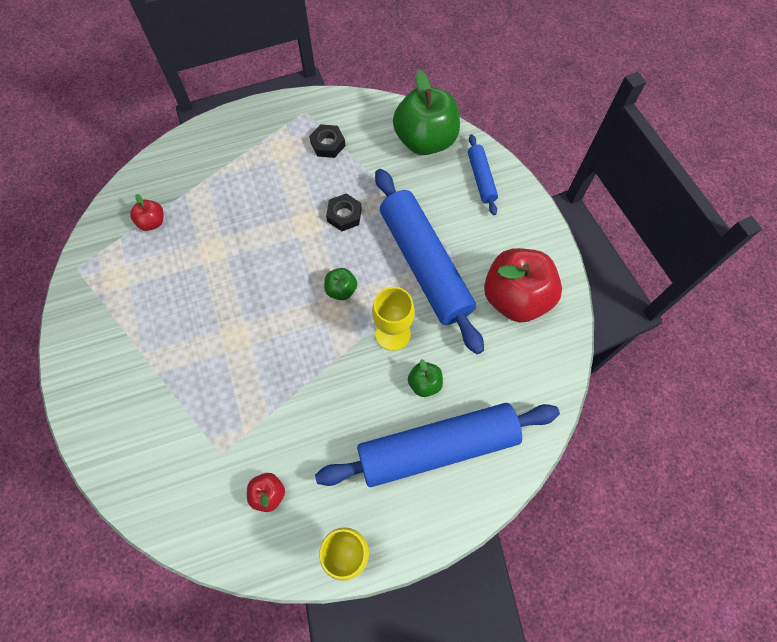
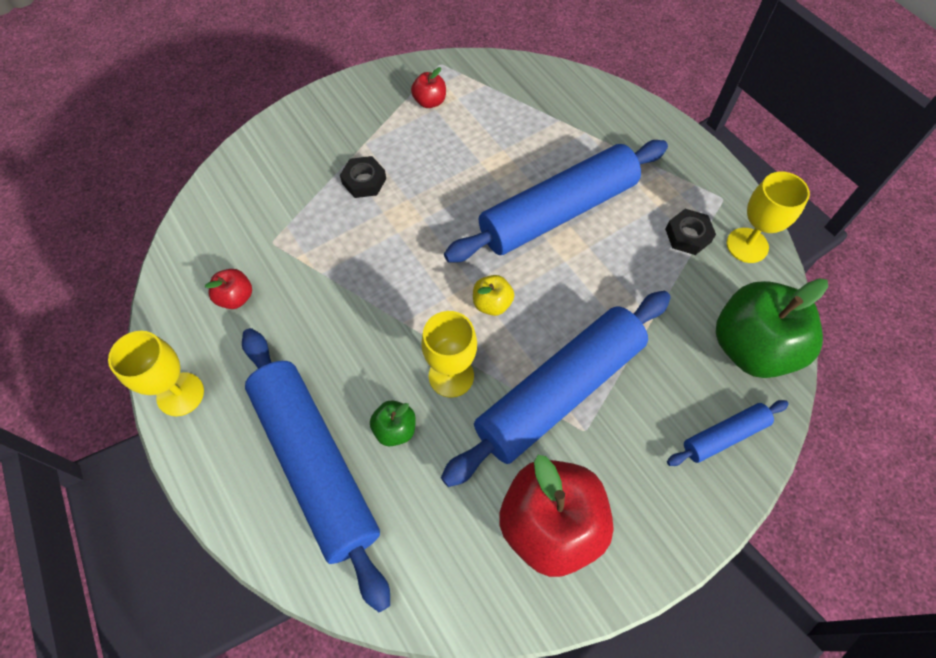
camera: 75 degrees right, 5 degrees down
(152, 222) = (513, 104): red apple -> red apple (430, 102)
(275, 221) = (557, 212): none -> blue rolling pin
(341, 290) = (492, 303): green apple -> yellow apple
(344, 215) = (594, 280): black nut -> black nut (364, 181)
(348, 112) = (747, 245): none -> yellow goblet

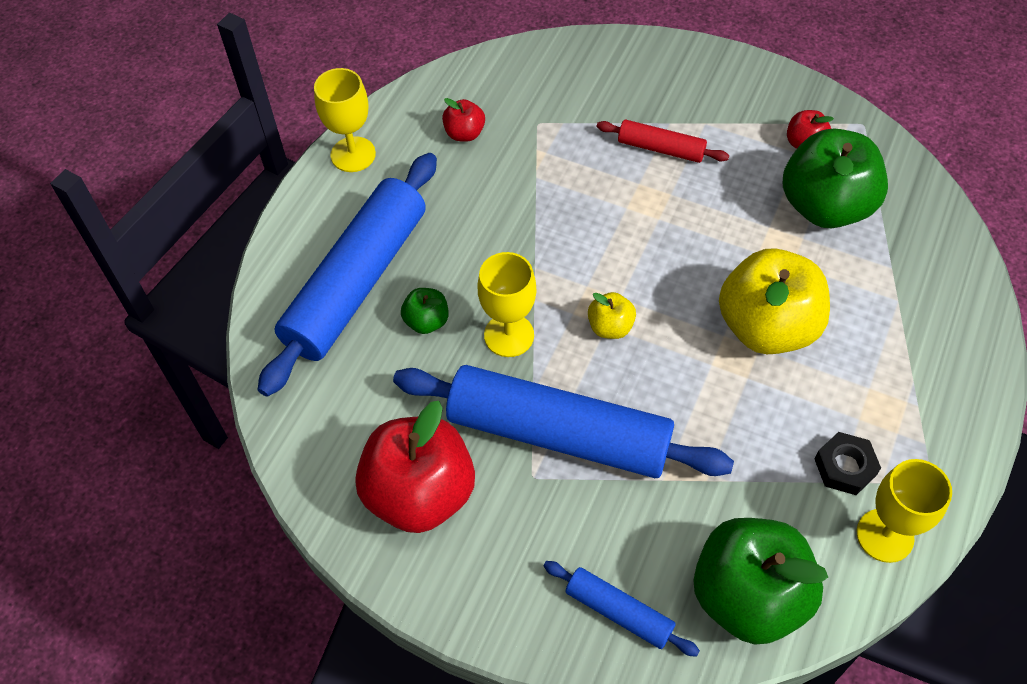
camera: 60 degrees right, 5 degrees down
(364, 181) = (660, 149): black nut -> red rolling pin
(488, 123) = (825, 206): none -> green apple
(557, 212) = (767, 327): blue rolling pin -> yellow apple

